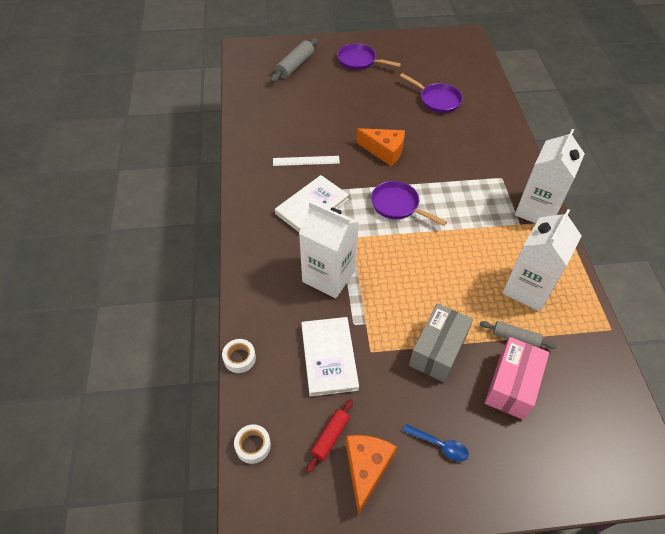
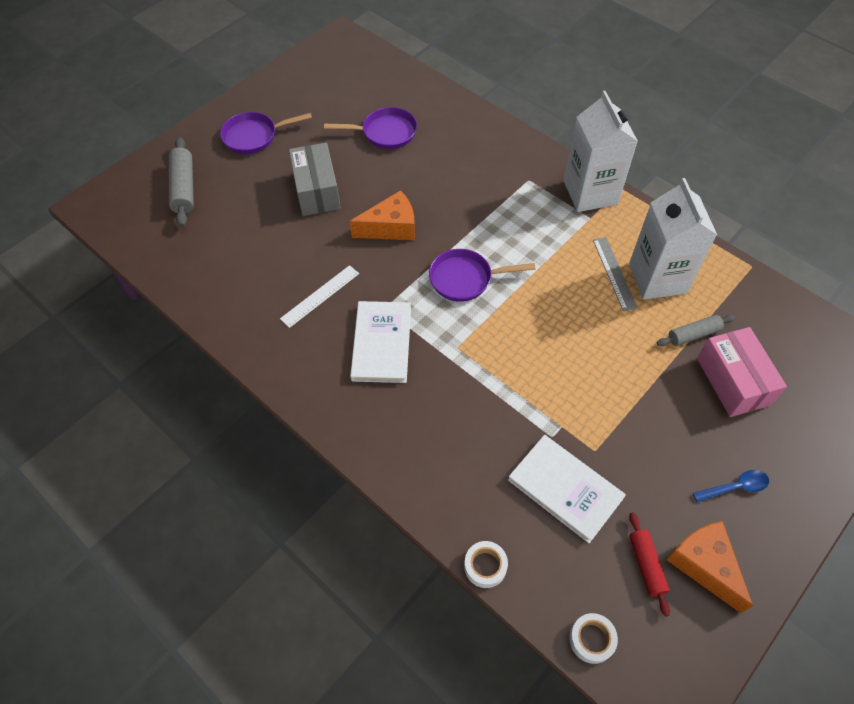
camera: 40 degrees left, 5 degrees up
(329, 276) = (478, 406): white carton -> none
(438, 350) = (647, 399): grey box -> grey box (317, 191)
(500, 265) = (614, 273): none -> grey ruler

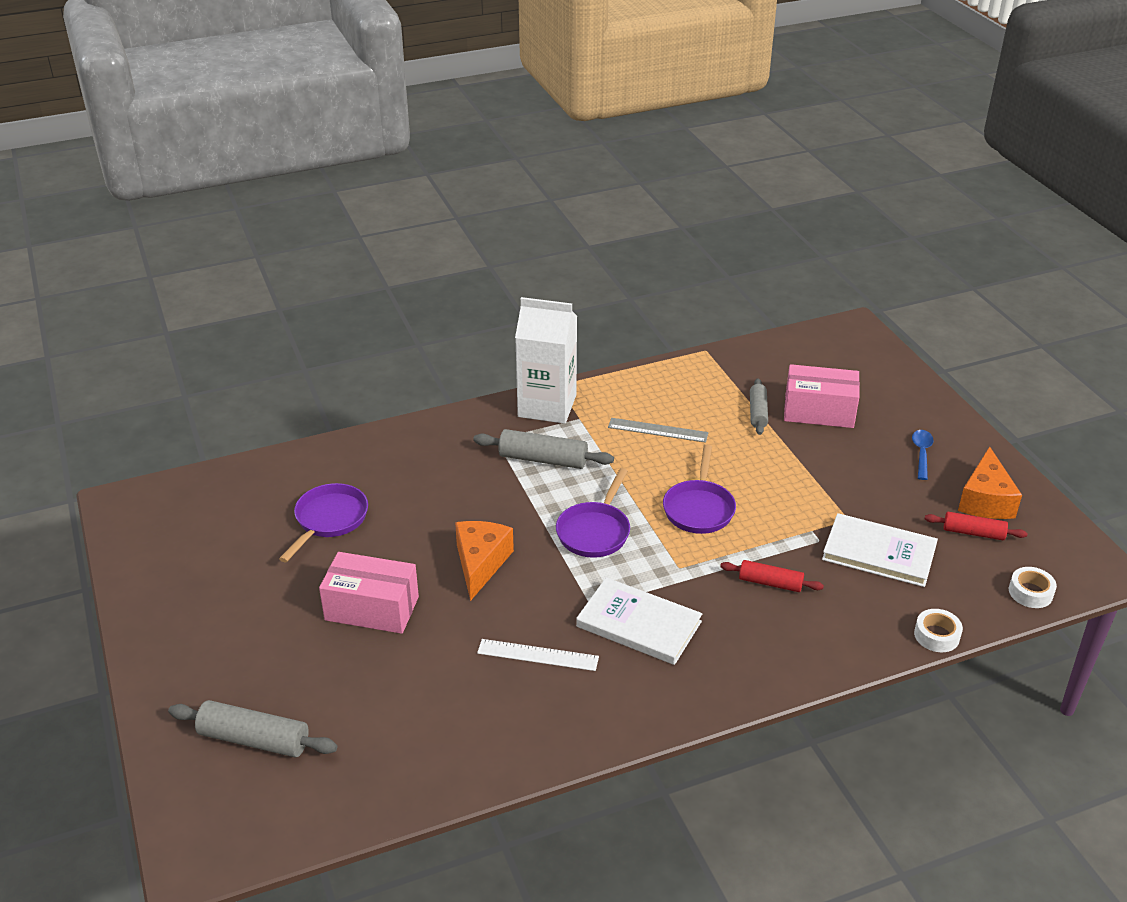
camera: 65 degrees left, 20 degrees down
(254, 136) = (223, 640): purple pan -> purple pan (699, 508)
(317, 191) = (372, 608): grey box -> pink box
(320, 296) = (538, 655): white ruler -> white ruler turned 60 degrees counterclockwise
(477, 416) = (770, 583): none -> red rolling pin
(525, 216) = (543, 459): none -> grey rolling pin
(565, 489) = (879, 553): white book -> white book turned 45 degrees clockwise
(657, 278) = (682, 407): white carton -> none
(704, 565) = (985, 500): orange cheese -> orange cheese turned 75 degrees counterclockwise

